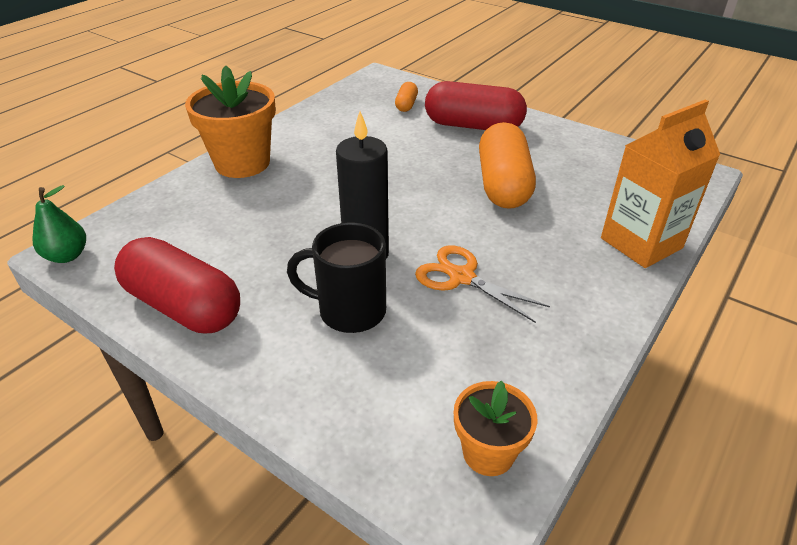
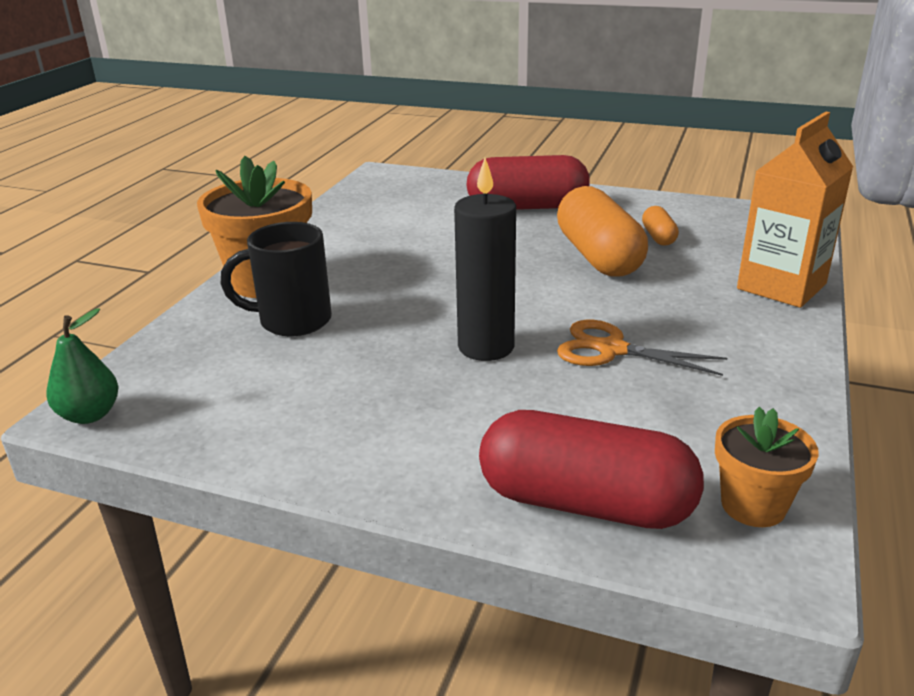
camera: 15 degrees left, 10 degrees down
(184, 306) = (290, 438): red capsule -> red capsule (585, 503)
(349, 311) = (504, 404): black mug -> black mug (292, 321)
(406, 105) = (435, 197): orange capsule -> orange capsule (658, 237)

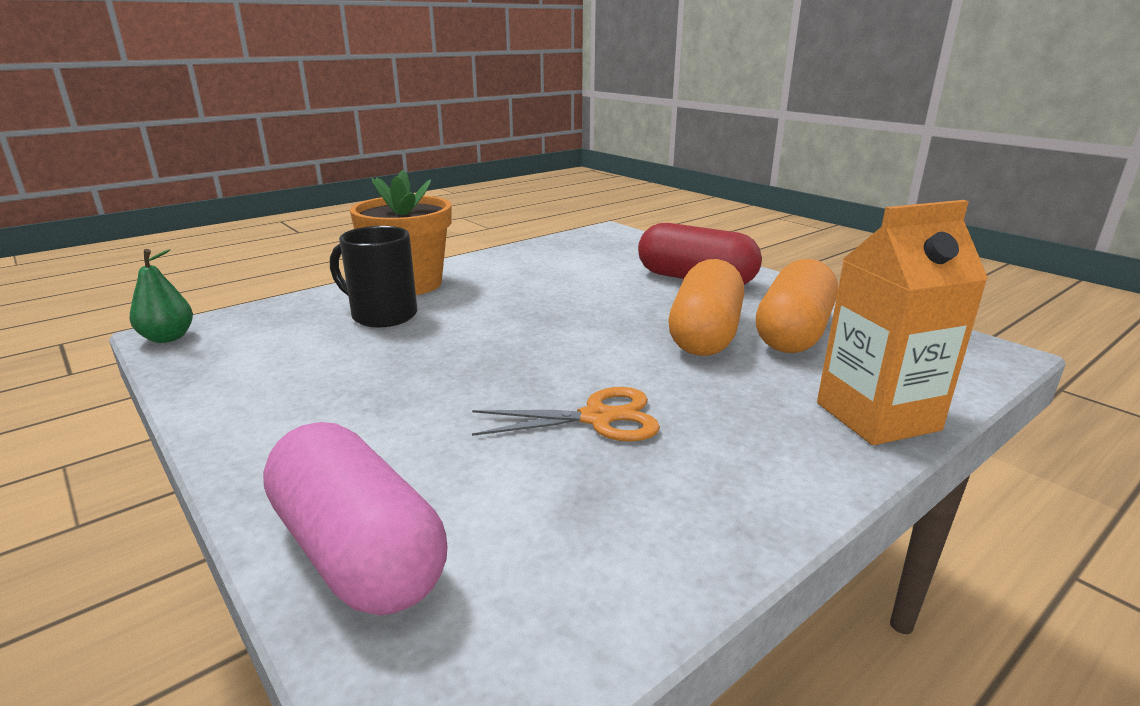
camera: 30 degrees right, 5 degrees down
(486, 347) = (490, 379): black candle -> none
(585, 503) = (358, 551): red capsule -> pink capsule
(611, 349) = (597, 418): orange scissors -> orange scissors turned 120 degrees clockwise
(658, 237) = (793, 333): orange capsule -> orange capsule, size x2.17
(753, 505) = (511, 640): orange flower pot -> none

